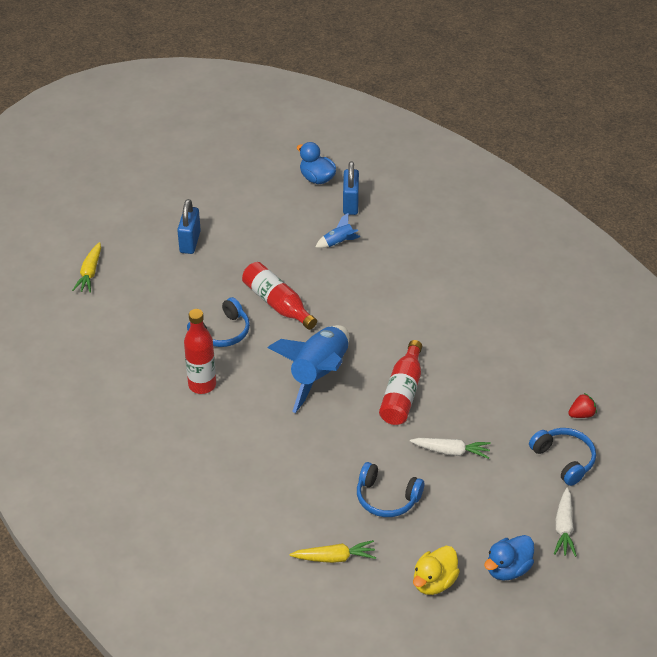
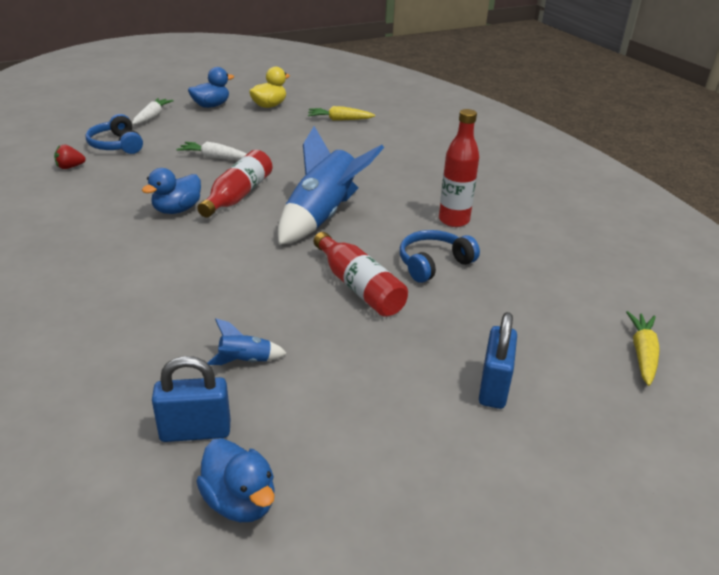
camera: 175 degrees left, 10 degrees down
(350, 204) = (195, 431): blue padlock -> blue padlock turned 75 degrees clockwise
(386, 498) = (286, 140): blue headphones -> none
(447, 367) = (177, 210): none -> blue duck

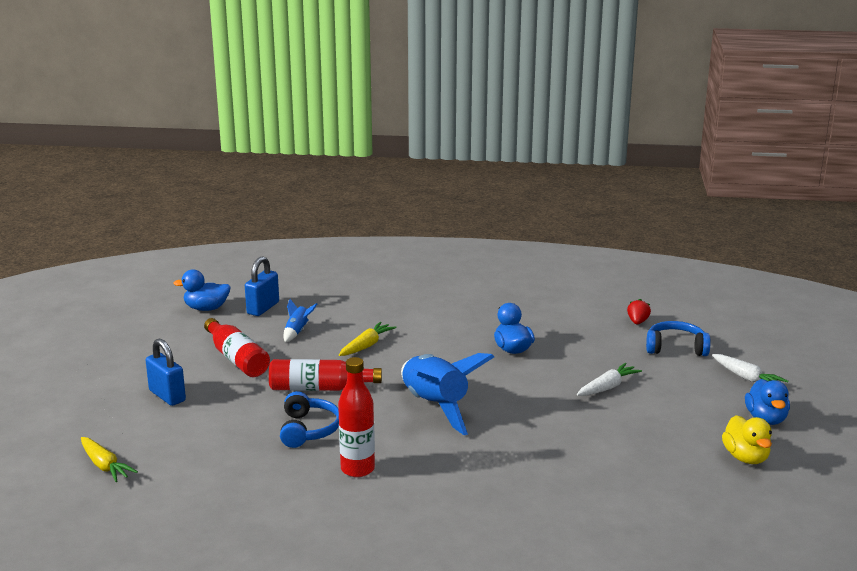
camera: 125 degrees right, 10 degrees down
(238, 195) = (513, 379): red bottle -> red bottle (237, 359)
(339, 120) = (664, 493): yellow carrot -> yellow carrot (367, 345)

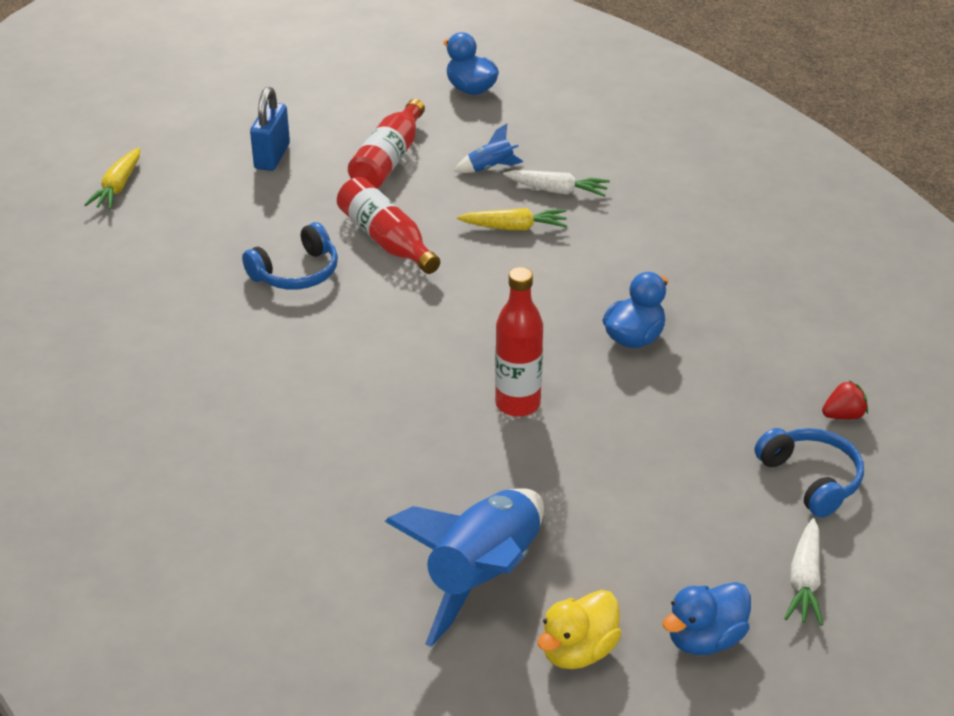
camera: 55 degrees right, 15 degrees up
(263, 308) = (515, 121): blue padlock -> none
(357, 469) = (252, 340): red bottle -> red bottle (517, 404)
(435, 406) = (434, 336): blue rocket -> blue rocket (483, 576)
(608, 387) = (629, 456): white carrot -> white carrot (557, 191)

